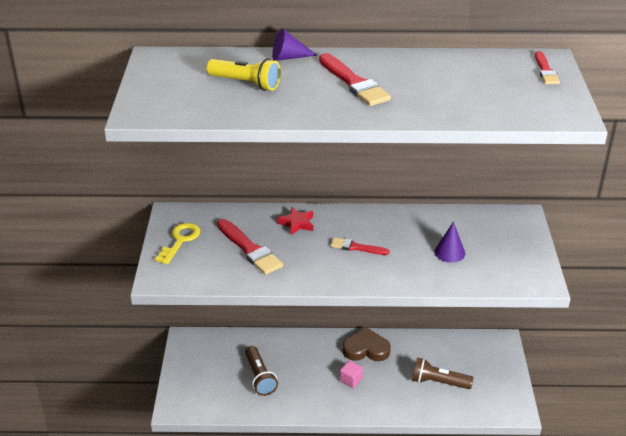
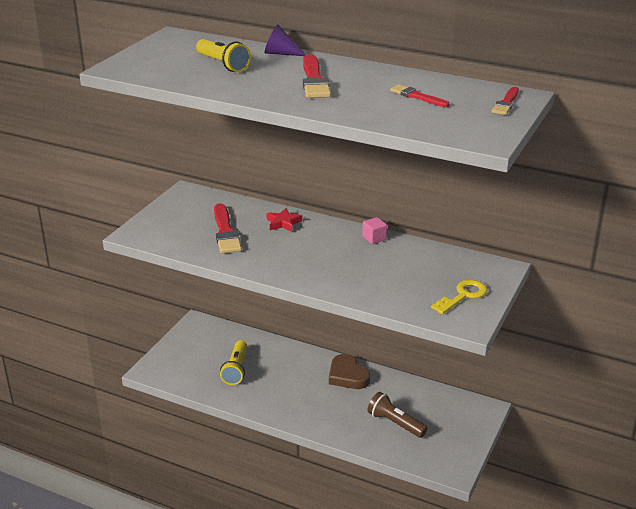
camera: 25 degrees right, 5 degrees down
(180, 240) = (175, 212): yellow key -> yellow key (463, 296)
(260, 377) = (236, 370): brown flashlight -> yellow flashlight
(351, 380) = (314, 396): pink cube -> pink cube (374, 238)
(356, 247) = (318, 253): red brush -> red brush (417, 96)
(366, 349) = (347, 376): brown heart -> brown heart turned 150 degrees counterclockwise
(449, 252) = (401, 278): purple cone -> none

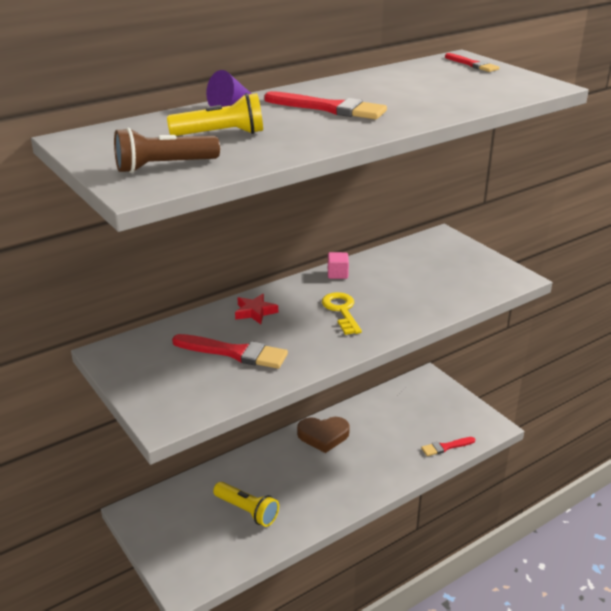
camera: 60 degrees left, 0 degrees up
(395, 423) = (412, 434): brown flashlight -> brown flashlight (163, 166)
(417, 96) = (422, 84): red brush -> red brush (446, 447)
(463, 296) = (472, 266): yellow key -> yellow key (341, 311)

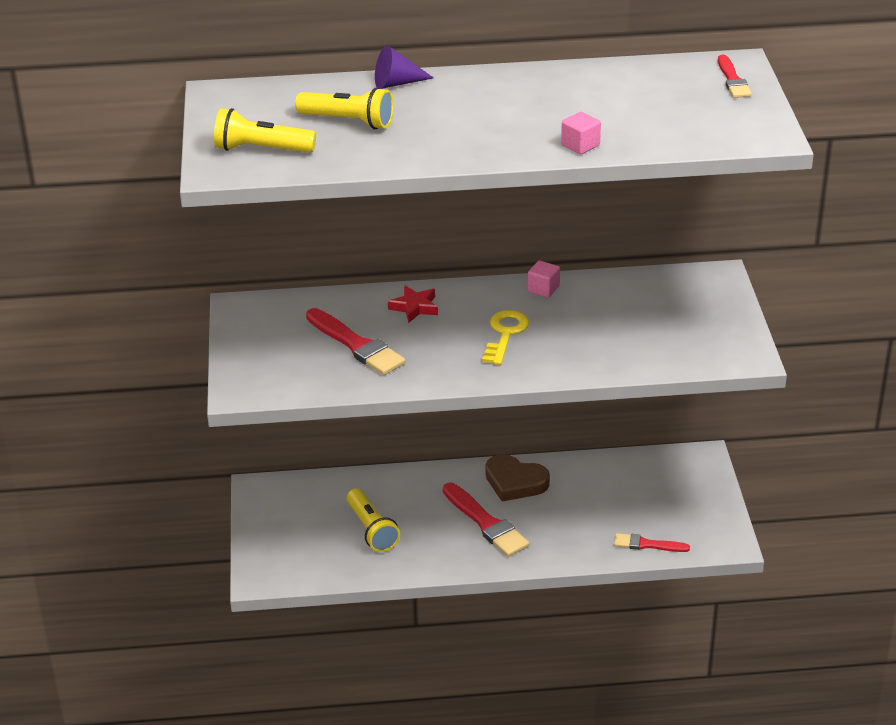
camera: 30 degrees right, 5 degrees up
(163, 166) = (261, 149): brown flashlight -> yellow flashlight
(329, 108) = (489, 112): red brush -> red brush (486, 523)
(429, 113) = (580, 145): none -> pink cube

